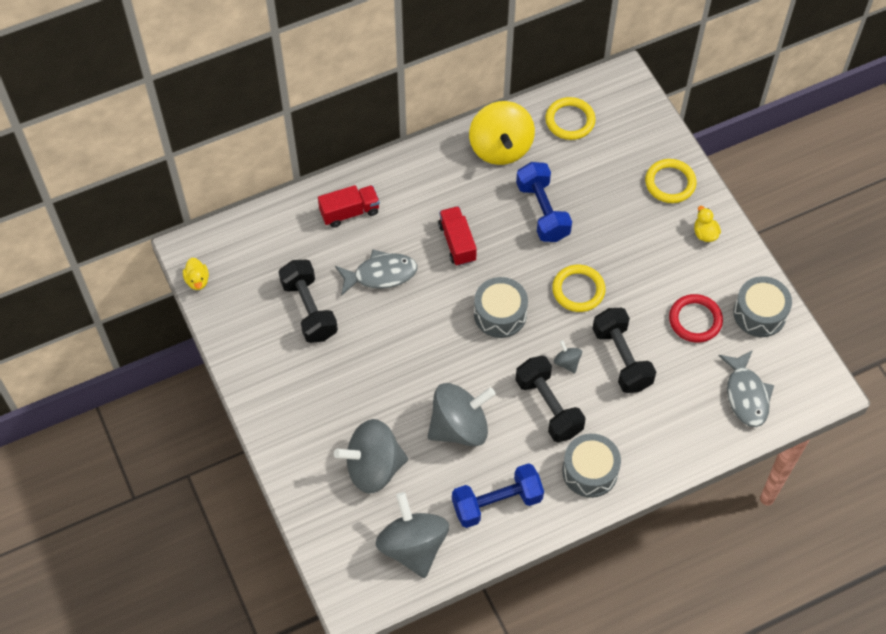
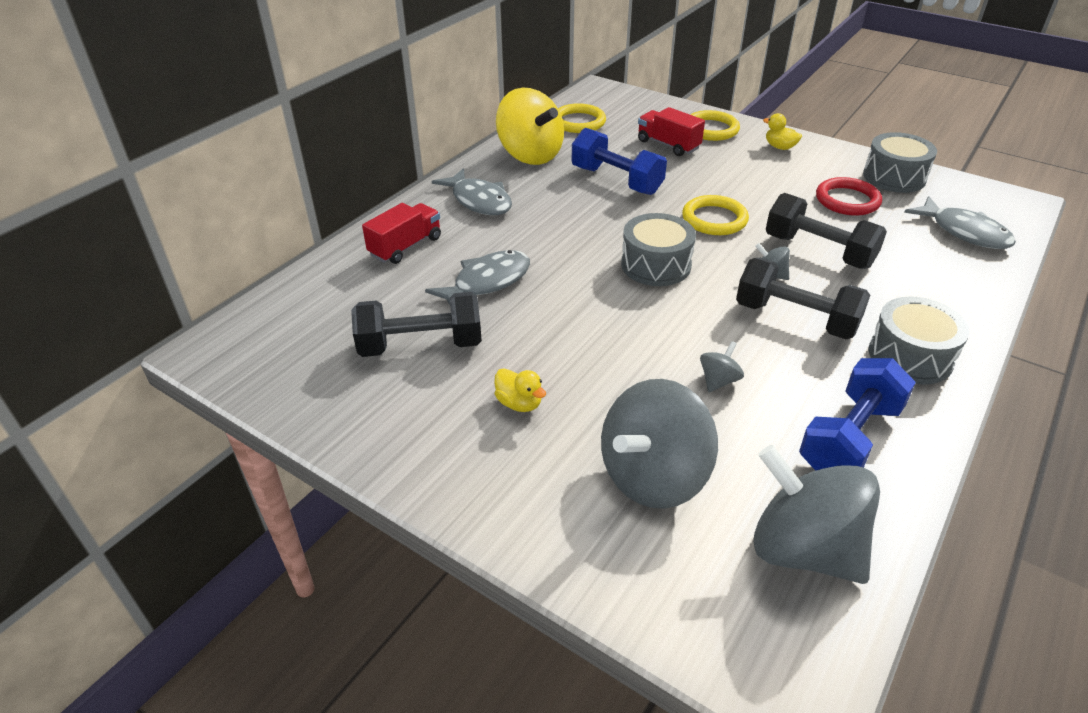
camera: 30 degrees left, 20 degrees down
(197, 280) = (236, 375): yellow duck -> yellow duck (519, 403)
(309, 309) = (421, 345): black dumbbell -> black dumbbell turned 45 degrees counterclockwise
(427, 186) = (479, 201): none -> grey fish
(457, 242) = (551, 229): red truck -> red truck (668, 145)
(459, 427) = (718, 381): grey spinning top -> grey spinning top, size x0.43

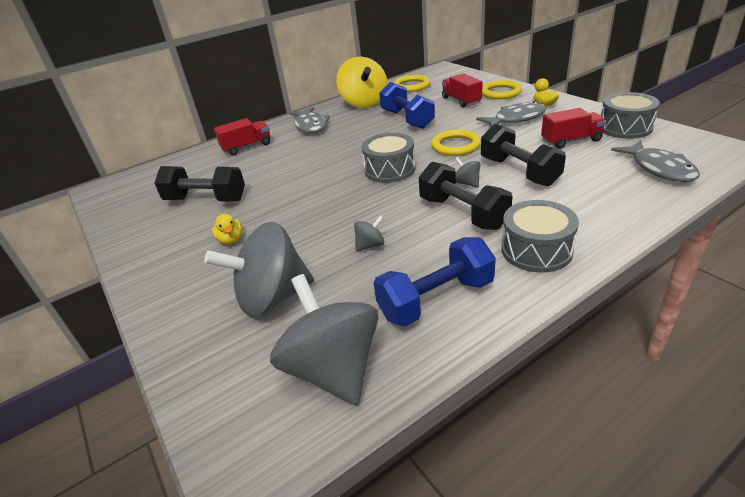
camera: 25 degrees right, 5 degrees down
(487, 282) = (274, 170): grey fish -> grey fish (516, 119)
(847, 200) = (571, 140): red ring -> red truck

